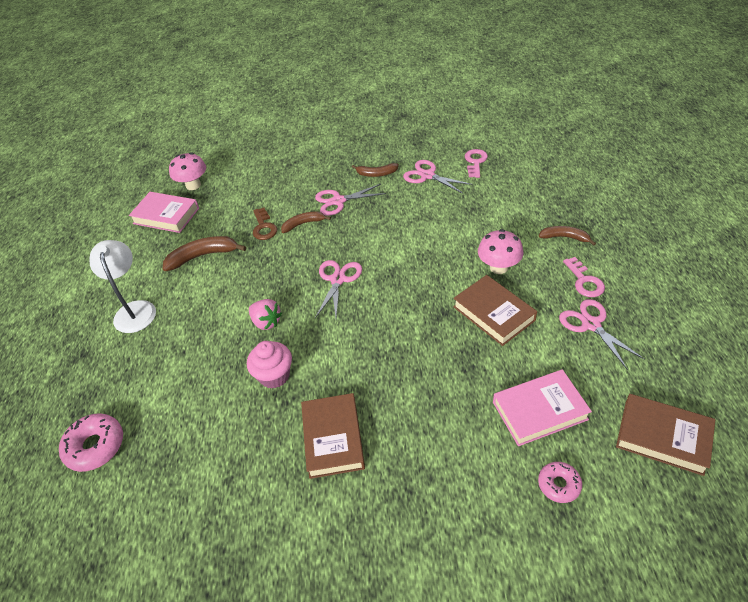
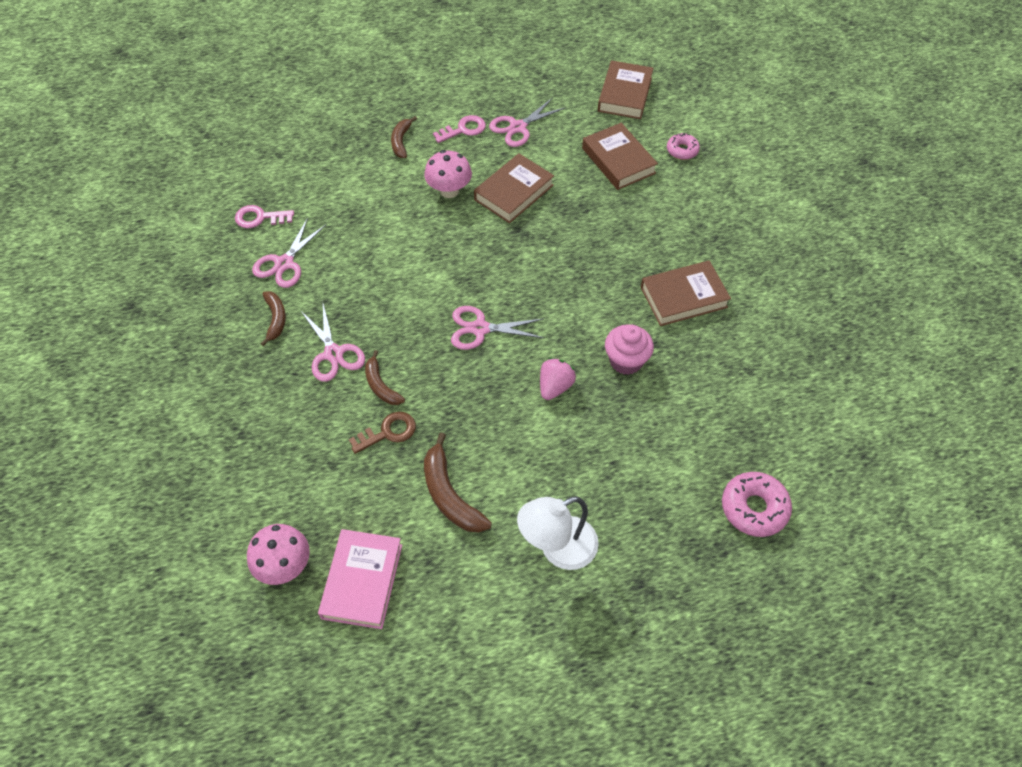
camera: 105 degrees left, 10 degrees up
(539, 410) = (618, 161): pink book -> brown book

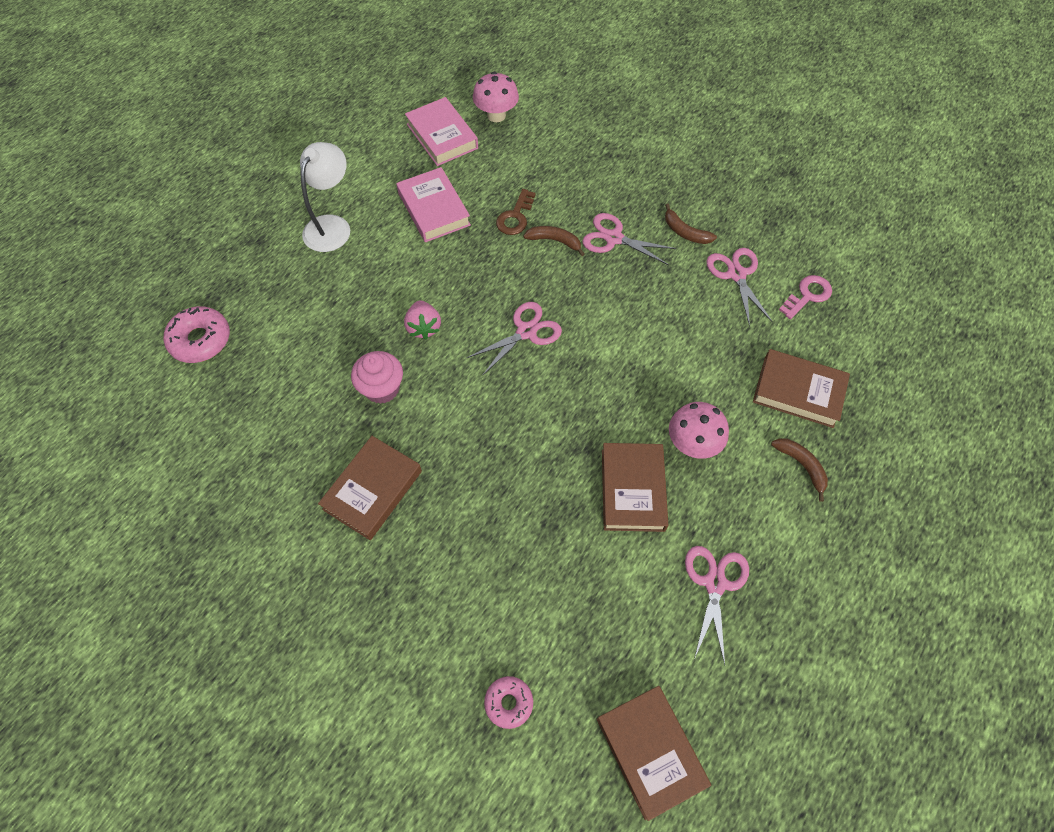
camera: 140 degrees right, 5 degrees up
(450, 495) = (433, 209): brown banana -> pink book
(463, 129) = (763, 532): pink key -> none
(618, 161) = (567, 622): brown book -> brown book (798, 391)

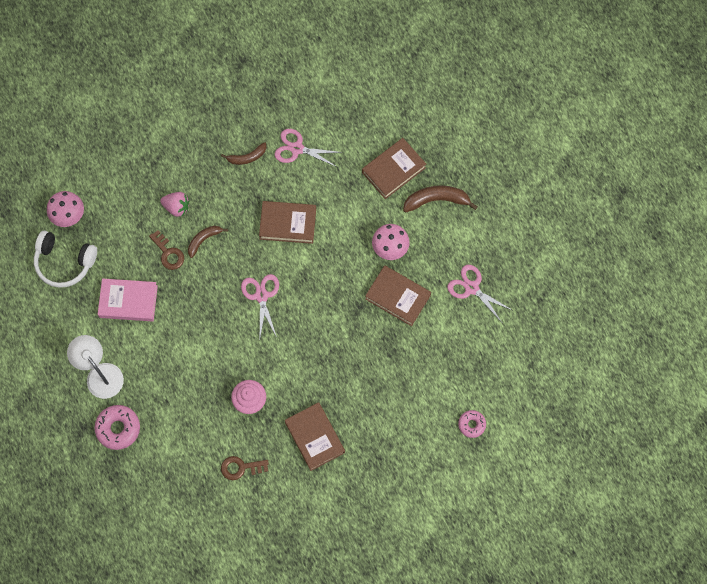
camera: 60 degrees left, 10 degrees up
(200, 340) = (145, 496): pink donut -> pink donut (118, 428)
(286, 423) = (241, 467): none -> brown key
(424, 327) = (220, 355): pink strawberry -> pink strawberry (176, 207)
(442, 136) = (64, 262): pink book -> white headphones
(614, 238) = (224, 203): pink scissors -> none
(651, 751) = (531, 370): brown book -> brown book (288, 223)
(801, 465) = (436, 200): brown banana -> brown banana, size x1.57
(808, 295) = (337, 119): pink key -> none

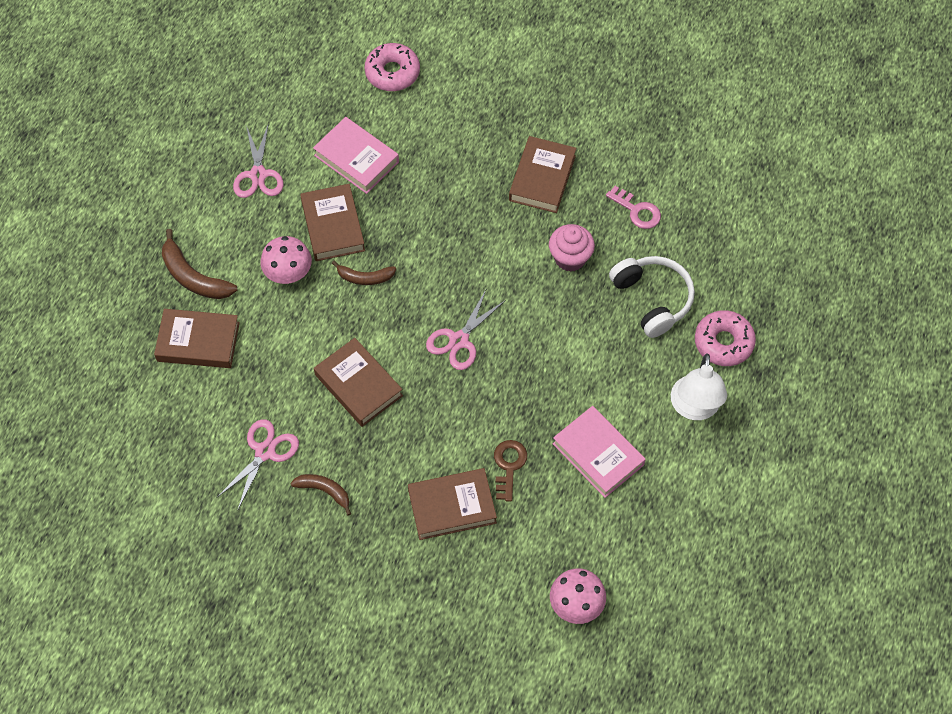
camera: 135 degrees left, 10 degrees down
(64, 262) = (628, 556): white headphones -> white headphones (652, 299)
(176, 207) = (452, 506): pink strawberry -> brown book
(203, 240) = (459, 446): brown banana -> brown banana (365, 277)
(241, 467) = (637, 211): brown key -> pink key
(297, 148) = (265, 452): pink scissors -> pink scissors turned 120 degrees counterclockwise
(430, 349) = (356, 159): none -> pink book
(471, 424) = (392, 72): pink donut -> pink donut, size x1.62

